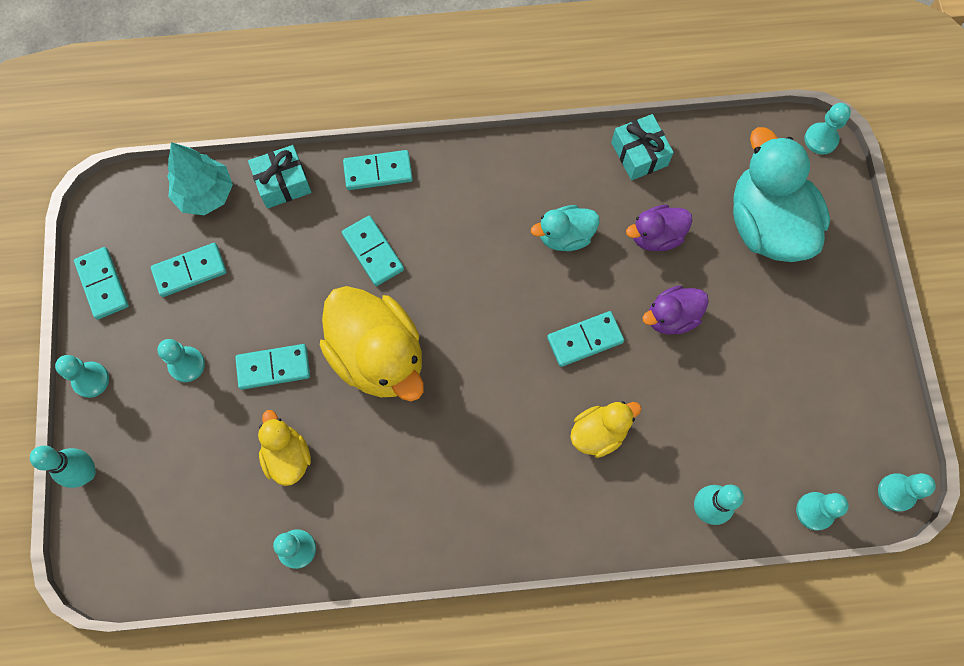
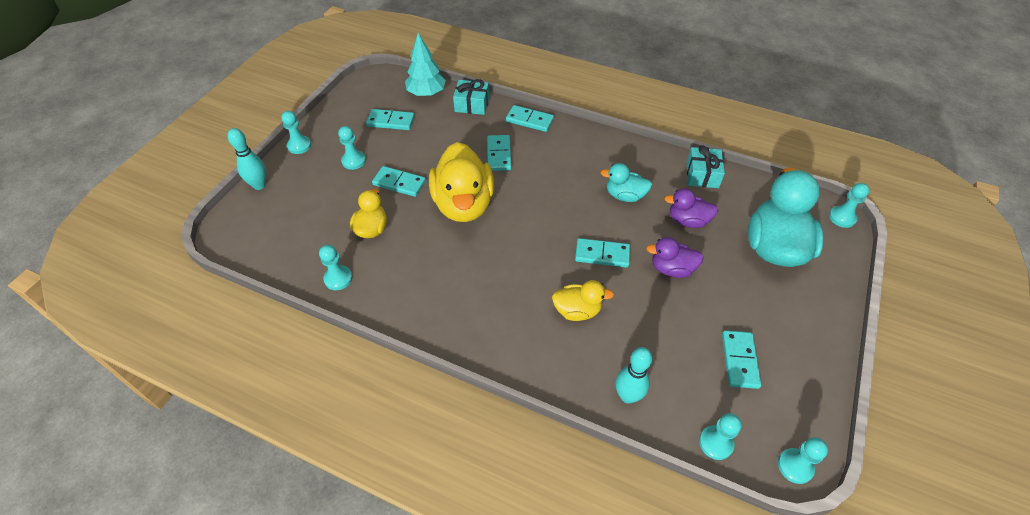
camera: 30 degrees right, 20 degrees down
(103, 284) = (342, 108): turquoise domino -> turquoise domino (740, 360)

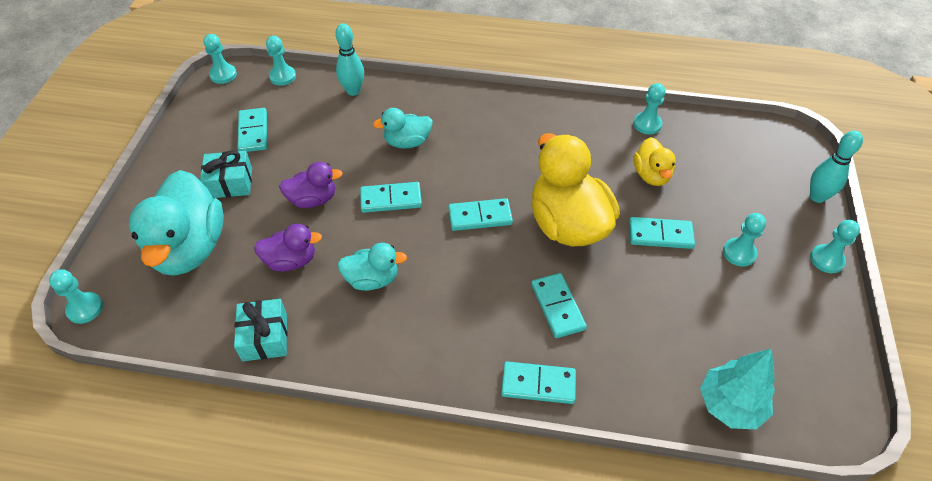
camera: 165 degrees right, 0 degrees up
(391, 121) = (742, 330): turquoise domino -> turquoise domino (480, 217)
(472, 104) = (643, 397): turquoise gift -> turquoise gift (230, 183)
(577, 310) = (407, 142): yellow duck -> turquoise duck

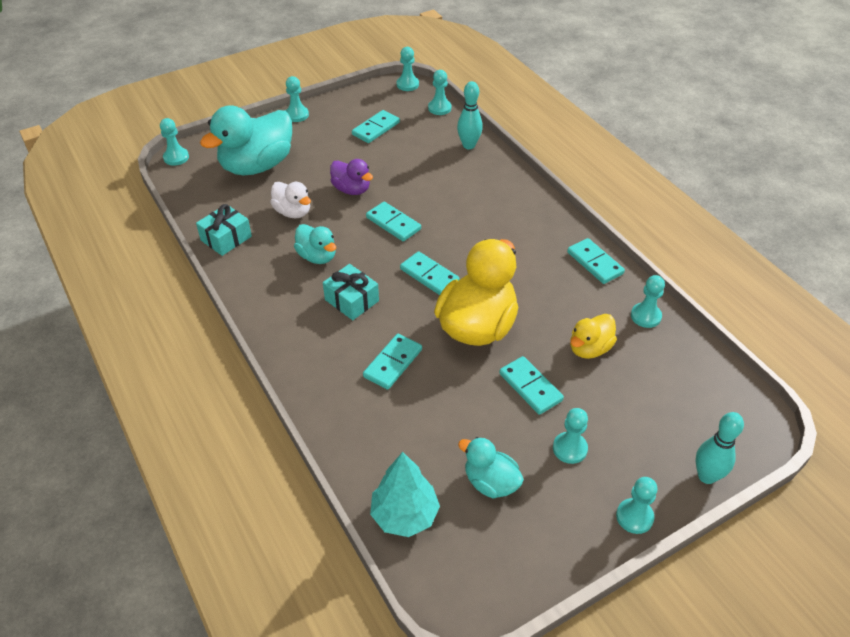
camera: 50 degrees right, 5 degrees down
(156, 173) = (297, 115): none -> turquoise pawn
(230, 183) = (323, 147): turquoise gift -> turquoise gift (351, 300)
(291, 261) = (293, 212): purple duck -> white duck
(407, 142) = (454, 199): turquoise duck -> turquoise duck (490, 482)
(538, 384) = (315, 389): turquoise domino -> turquoise domino (594, 263)

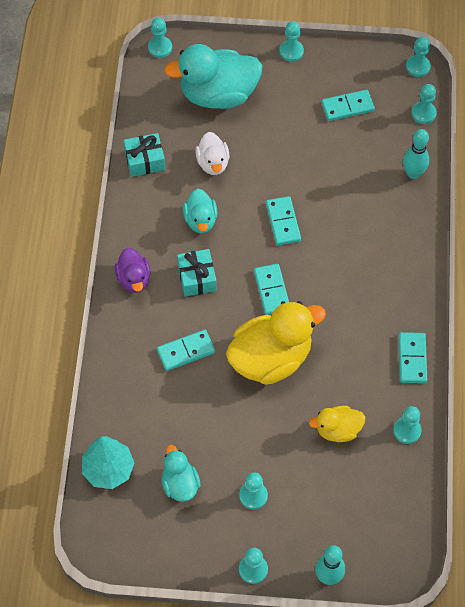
camera: 35 degrees right, 15 degrees up
(351, 189) = (276, 166): purple duck -> purple duck (134, 279)
(530, 387) = (267, 432): turquoise domino -> none

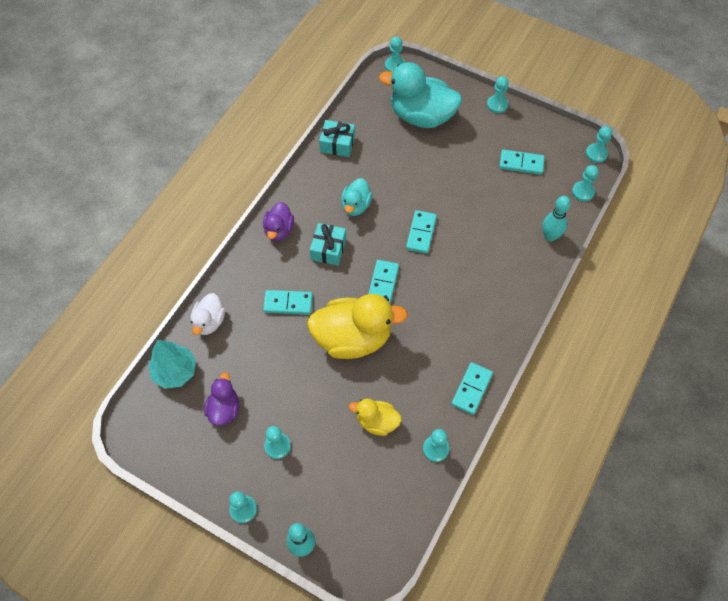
camera: 25 degrees right, 0 degrees up
(180, 484) = (224, 409): turquoise duck -> purple duck
(213, 163) = (389, 166): white duck -> white duck (209, 322)

